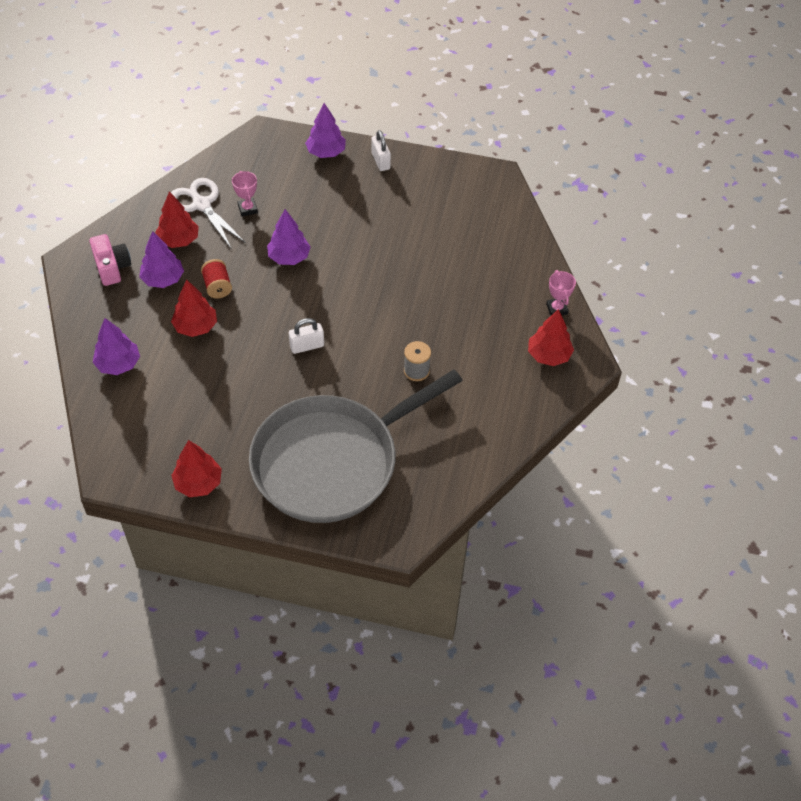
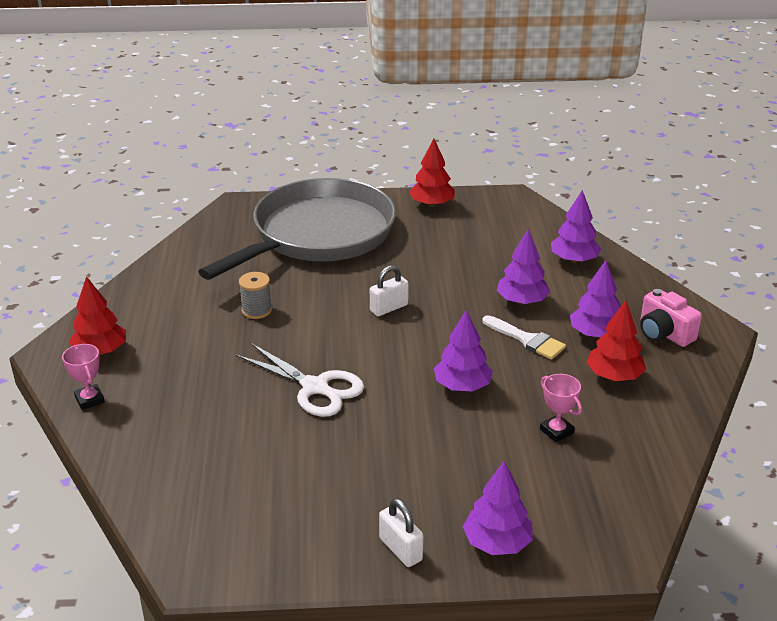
camera: 165 degrees right, 20 degrees down
(196, 327) = (522, 301): red tree -> purple tree
(202, 205) = (622, 423): white scissors -> white scissors (315, 387)
(217, 286) = (527, 340): red spool -> white brush

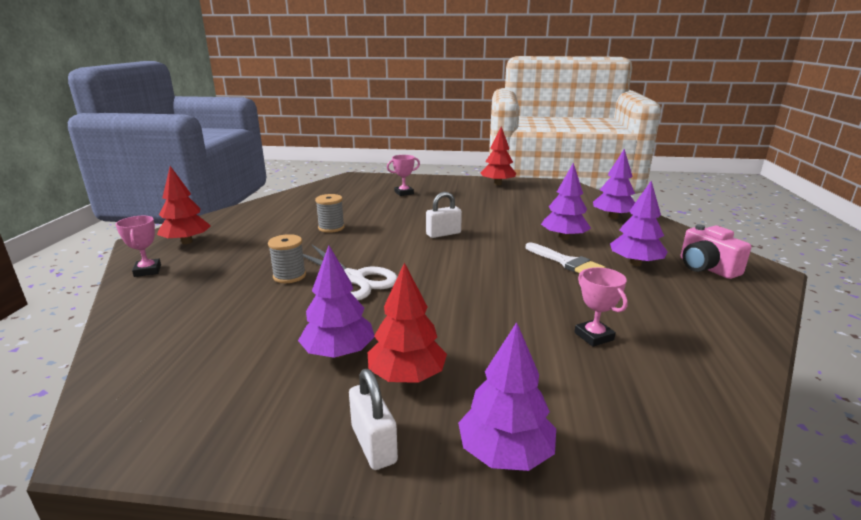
camera: 10 degrees right, 10 degrees down
(248, 390) = (289, 276): none -> grey spool
(318, 234) = (404, 193): grey pan -> pink trophy
(462, 386) = (496, 290): purple tree -> purple tree (339, 353)
(614, 376) = (657, 295): red tree -> red tree (407, 376)

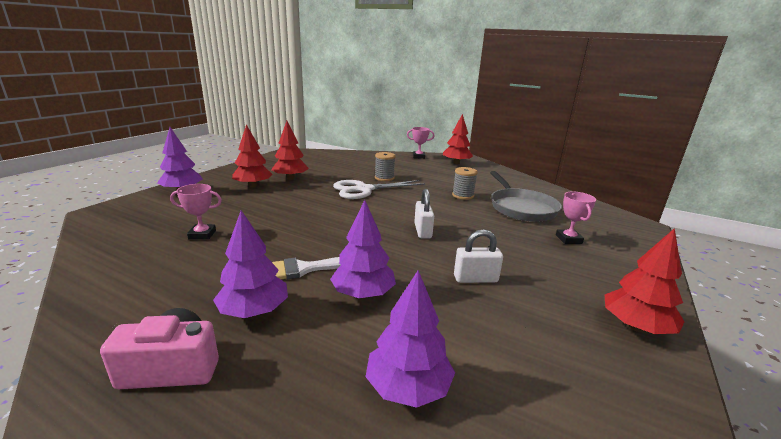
camera: 110 degrees right, 0 degrees up
(339, 353) = (290, 178): purple tree -> red tree
(349, 206) = (521, 208): none -> grey pan
(373, 444) = (226, 176): white padlock -> white padlock (475, 279)

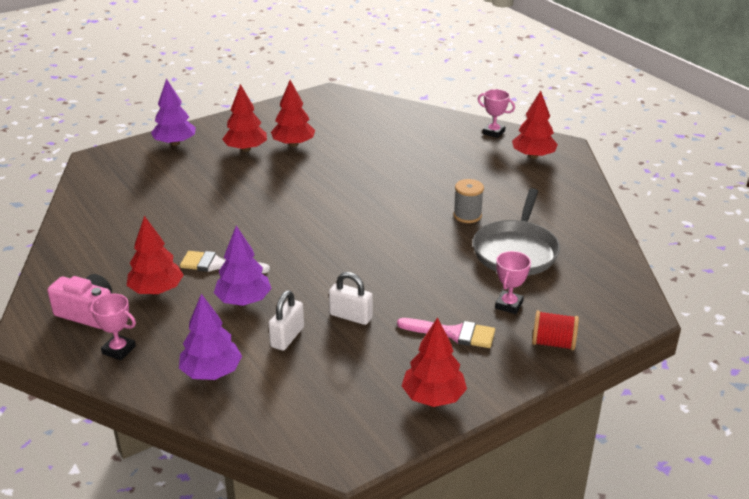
camera: 30 degrees right, 10 degrees up
(202, 234) = (162, 206): pink trophy -> pink trophy (119, 350)
(254, 311) = (156, 290): purple tree -> red tree
(364, 190) = (359, 180): white scissors -> none
(384, 178) = (402, 165): grey spool -> none
(422, 231) = (361, 253): white padlock -> white padlock (287, 337)
(566, 268) = (453, 333): none -> pink brush
(634, 255) = (553, 343): none -> red spool

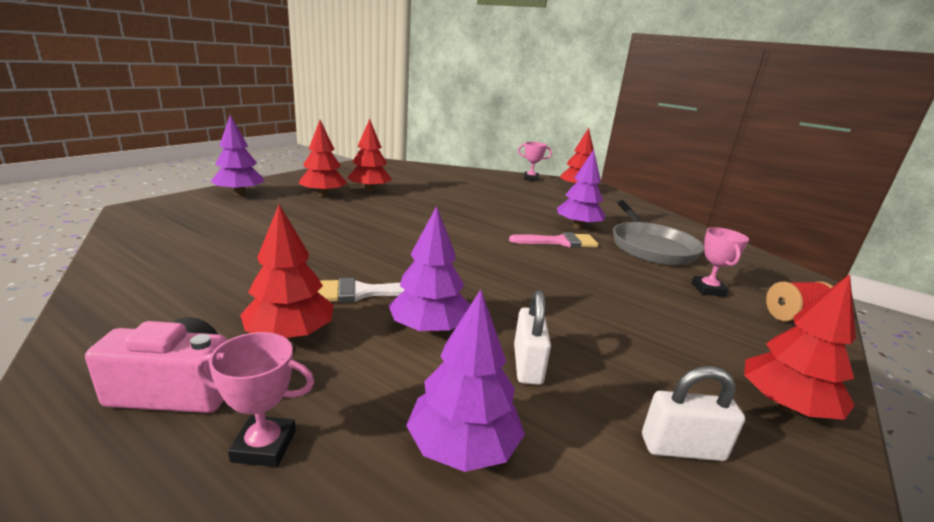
camera: 25 degrees left, 10 degrees down
(351, 316) = (576, 325): white padlock -> white padlock (682, 448)
(453, 333) = (699, 324): pink brush -> pink brush (559, 242)
(467, 215) = (578, 226): grey spool -> purple tree

